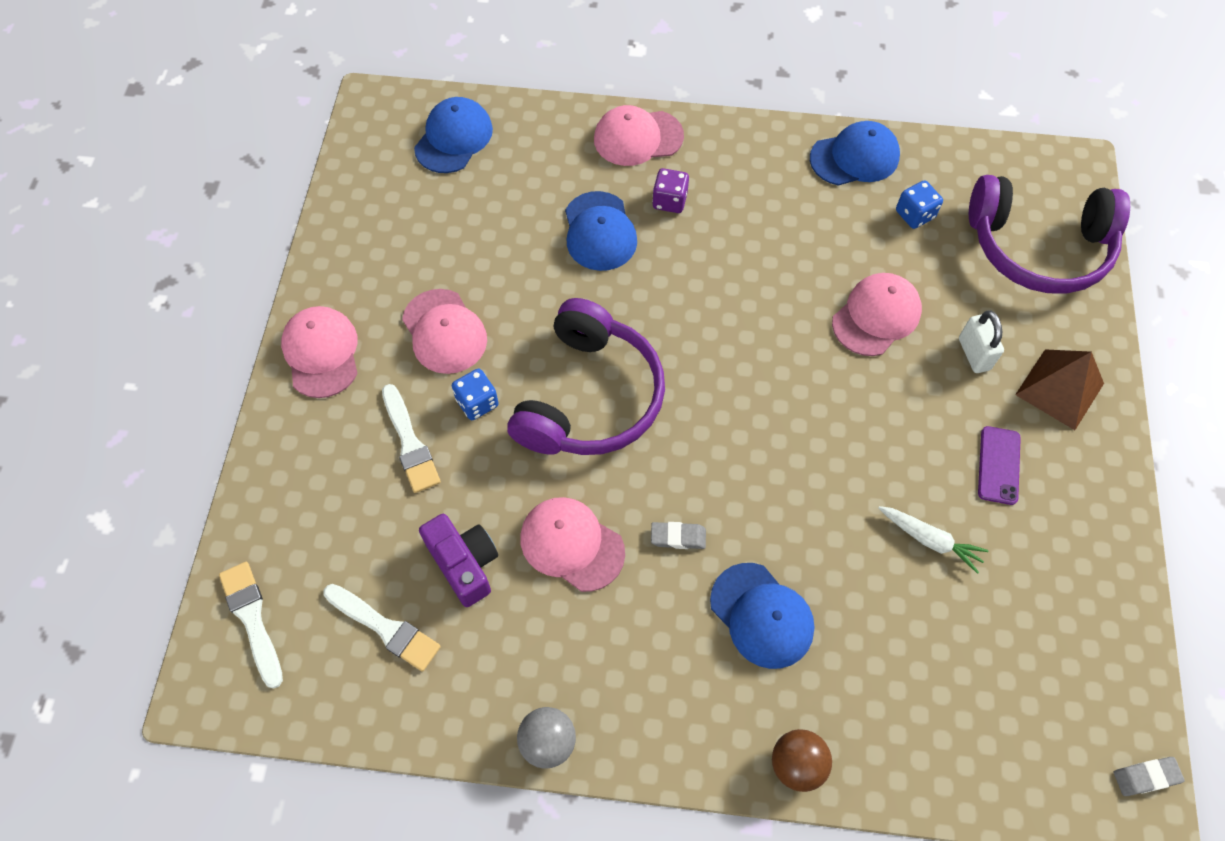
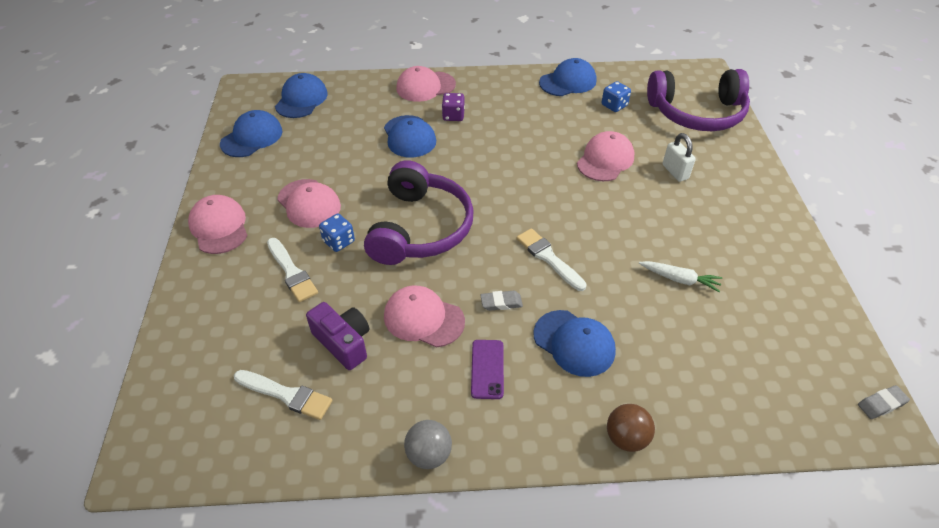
camera: 10 degrees left, 15 degrees down
(252, 619) = (176, 405): white brush -> white brush (548, 258)
(377, 201) = (252, 137): none -> blue cap
(998, 465) = (711, 230): purple phone -> purple phone (487, 369)
(1059, 389) = (736, 183): brown pyramid -> none

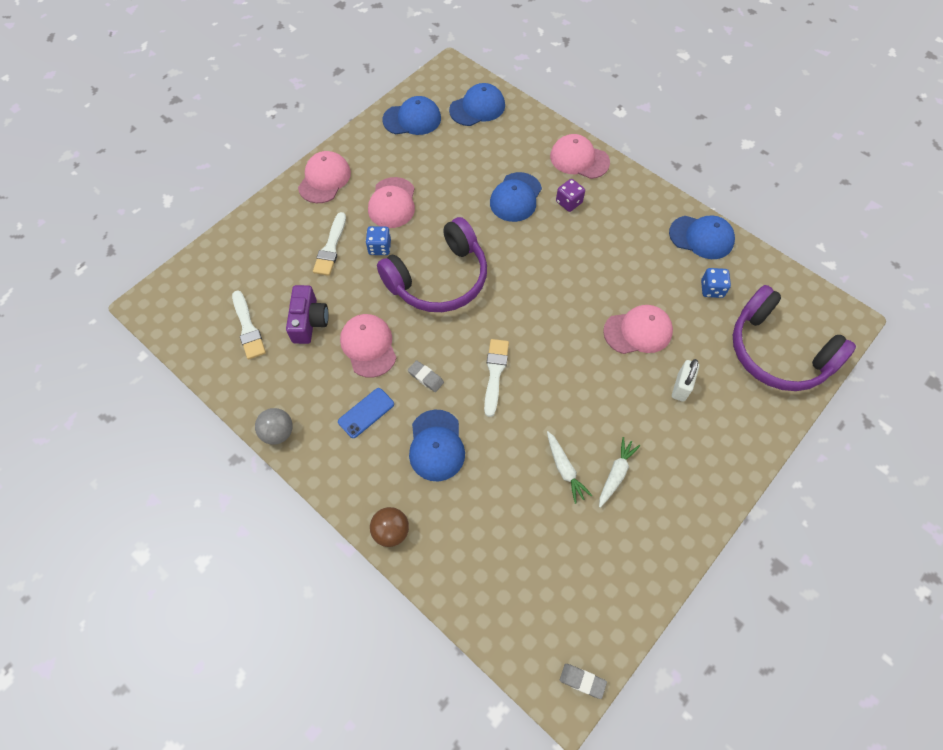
camera: 45 degrees right, 15 degrees up
(487, 369) = (366, 413): purple phone -> blue phone
(712, 254) = (616, 474): none -> white carrot

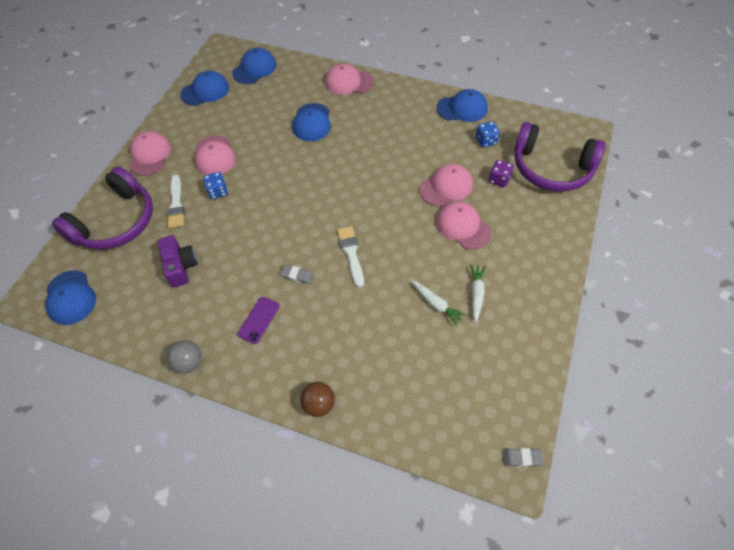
camera: 20 degrees left, 5 degrees down
(248, 328) = (128, 289): white brush -> none
(366, 413) = (259, 320): blue phone -> purple phone
(368, 346) = (239, 268): pink cap -> pink cap (463, 227)
(436, 445) = (328, 324): blue cap -> blue cap (70, 297)
(439, 279) = (277, 199): purple headphones -> purple headphones (116, 222)
(569, 202) = (354, 114): purple dice -> purple dice (499, 180)
(681, 387) = (495, 215): white padlock -> none

